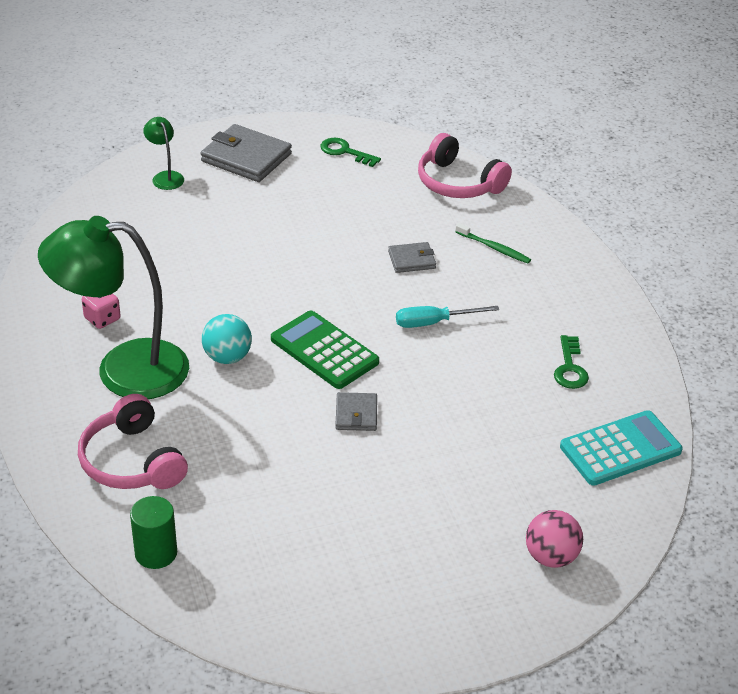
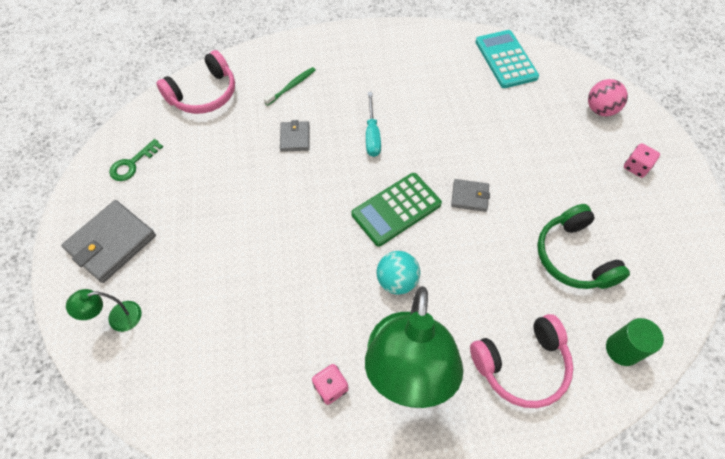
camera: 80 degrees left, 20 degrees up
(281, 513) = (573, 257): none -> green headphones
(447, 592) = (636, 167): none -> pink dice
(570, 368) = (428, 69): green key -> none

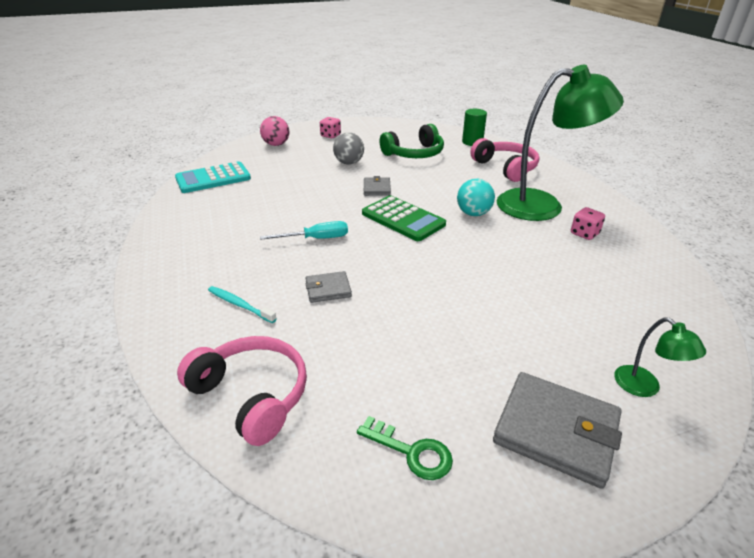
camera: 100 degrees left, 25 degrees down
(292, 86) = (239, 304): green toothbrush -> turquoise toothbrush
(543, 178) = (349, 163): none -> grey ball

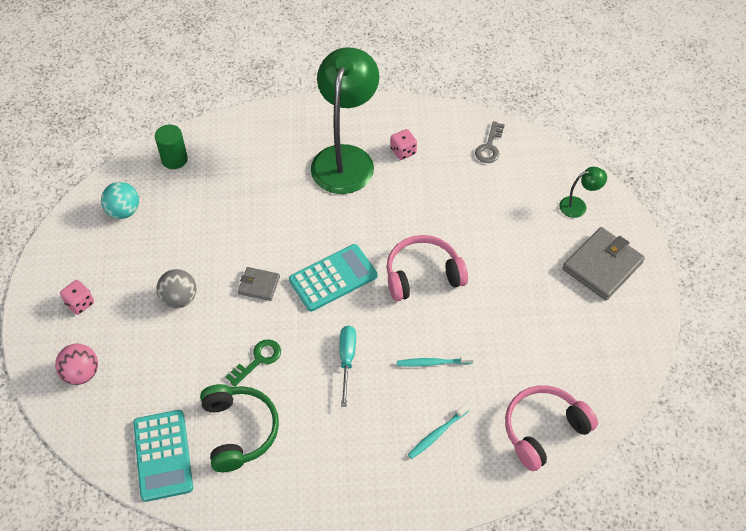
camera: 75 degrees left, 20 degrees up
(328, 289) = (432, 363): grey wallet -> turquoise toothbrush
(403, 219) = (333, 278): green calculator -> turquoise calculator
(411, 452) = (605, 344): green key -> green key (258, 360)
(414, 154) = (182, 226): green headphones -> green headphones (239, 431)
(473, 213) = (342, 218): turquoise ball -> turquoise ball (123, 211)
(505, 168) = (256, 155): pink headphones -> pink headphones (423, 275)
(656, 290) = (489, 147): none -> grey key

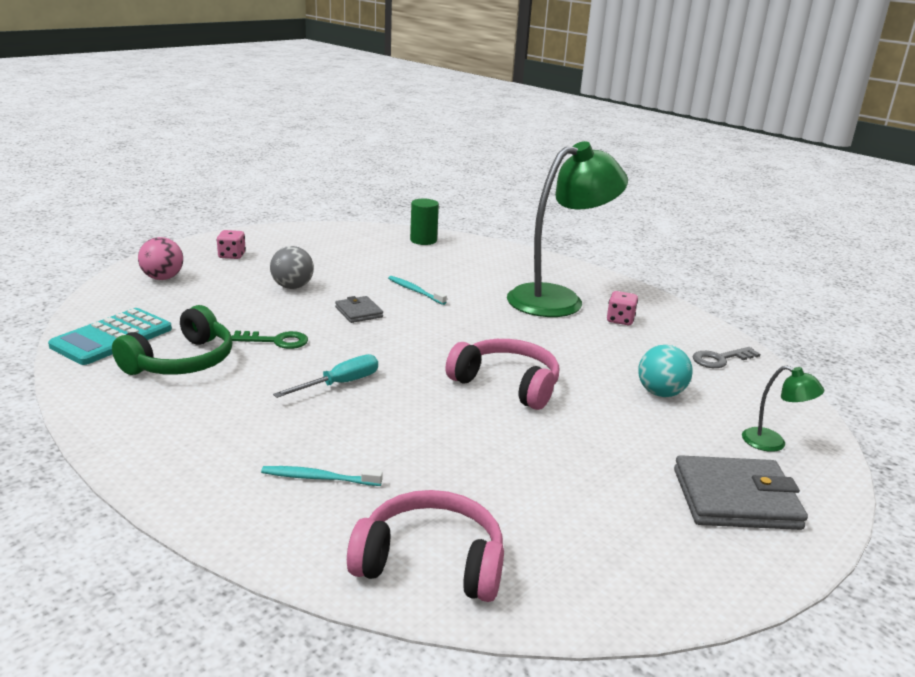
camera: 45 degrees right, 30 degrees down
(123, 211) = (343, 241): turquoise ball -> turquoise ball (660, 393)
(333, 278) = (423, 341): turquoise calculator -> none
(432, 363) = (409, 435): turquoise toothbrush -> turquoise toothbrush (415, 291)

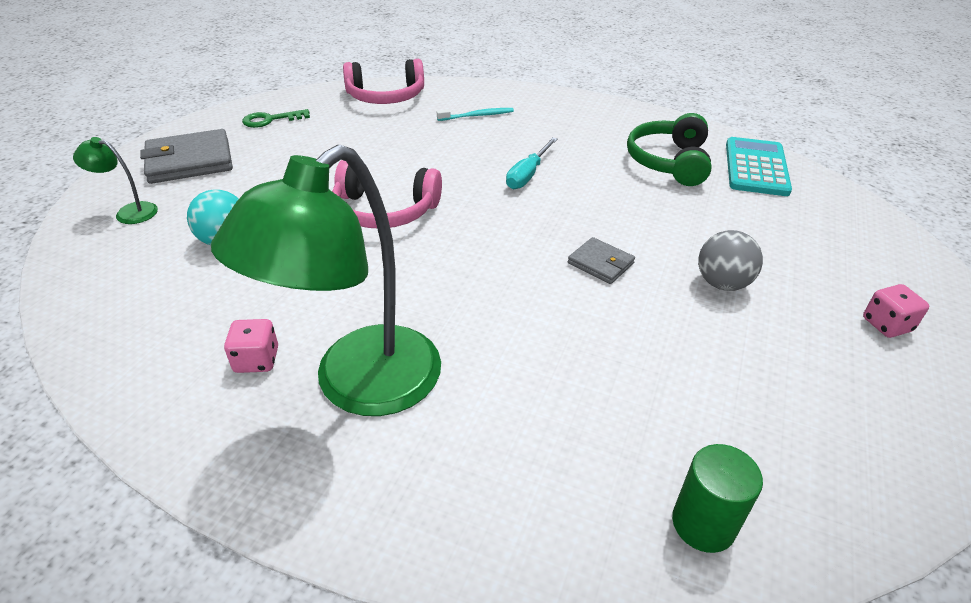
camera: 160 degrees right, 15 degrees up
(163, 278) = (866, 250): pink ball -> none
(276, 341) = (629, 201): green key -> green key (271, 120)
(415, 291) = (575, 329): turquoise toothbrush -> none
(720, 359) = (126, 316): grey key -> none

